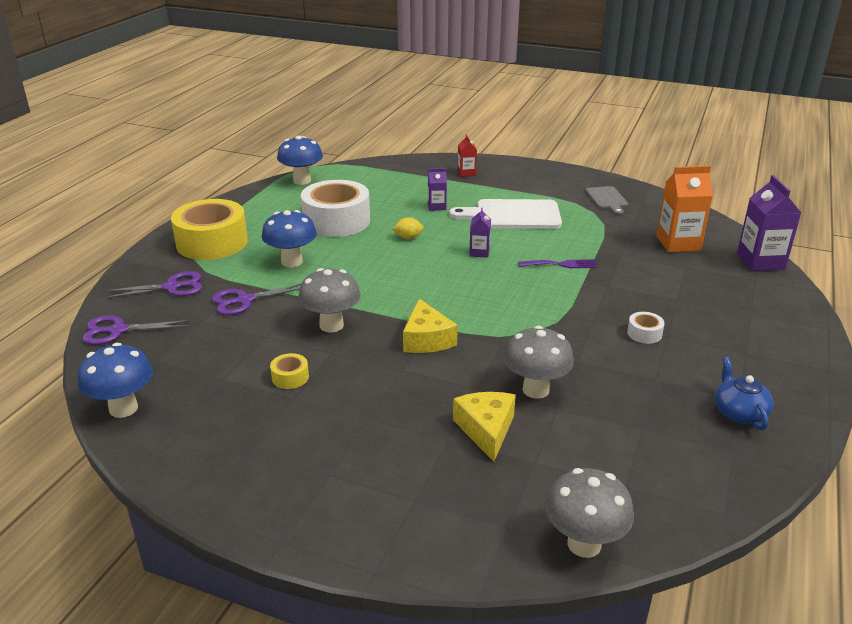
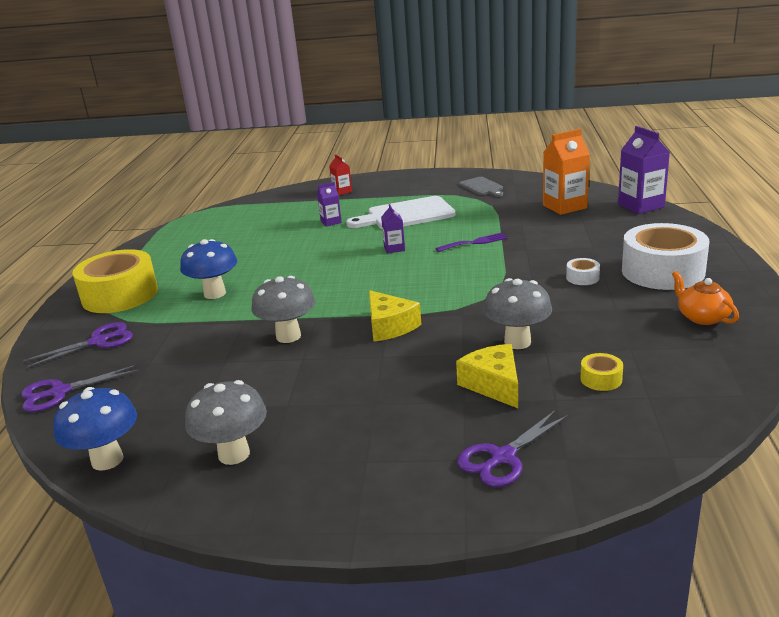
camera: 15 degrees left, 5 degrees down
(244, 300) = (185, 336): purple scissors -> purple scissors (502, 457)
(290, 377) = (273, 389): yellow tape -> yellow tape (601, 379)
(302, 181) = (184, 227): blue mushroom -> none
(336, 221) = (240, 252): white tape -> white tape (662, 271)
(408, 237) = (319, 251): yellow lemon -> none
(584, 544) = (644, 452): grey mushroom -> grey mushroom (234, 454)
(739, 412) = (702, 317): blue teapot -> orange teapot

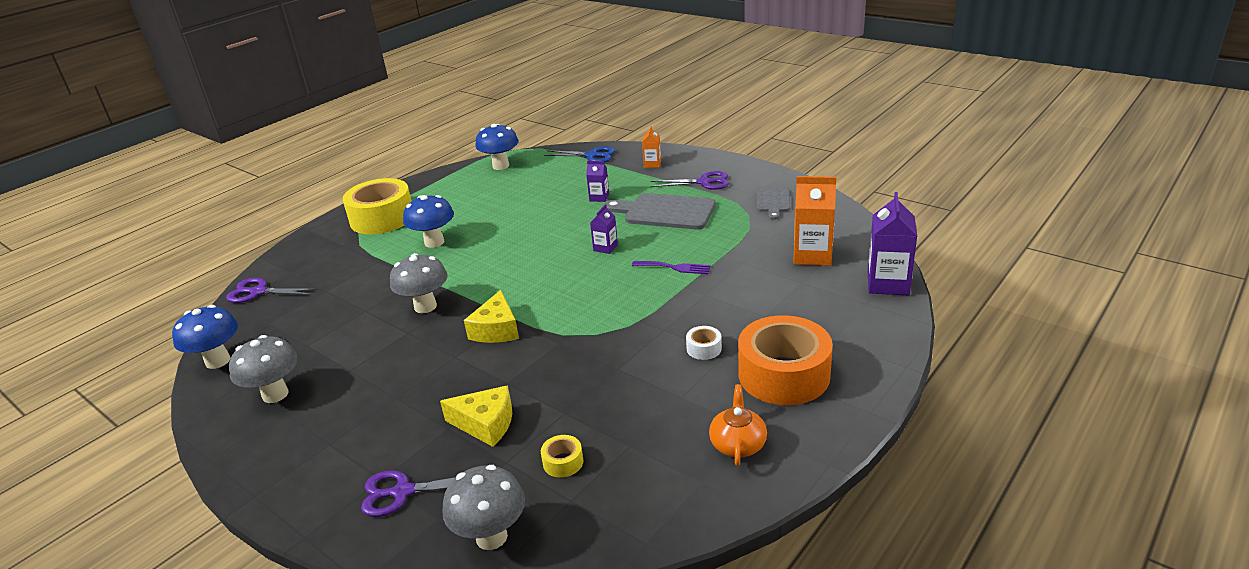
camera: 35 degrees right, 5 degrees up
(98, 342) = (323, 257): purple scissors -> purple scissors (704, 182)
(192, 228) = (501, 166): none -> blue mushroom
(274, 200) = (591, 156): none -> blue scissors
(342, 191) = (652, 164): red carton -> orange carton
(406, 215) = (665, 212): white cutting board -> grey cutting board
(493, 384) = (486, 424): yellow cheese -> yellow cheese turned 90 degrees clockwise
(517, 342) = (558, 392): grey mushroom -> grey mushroom (491, 537)
(662, 271) = (783, 375): white tape -> orange tape

